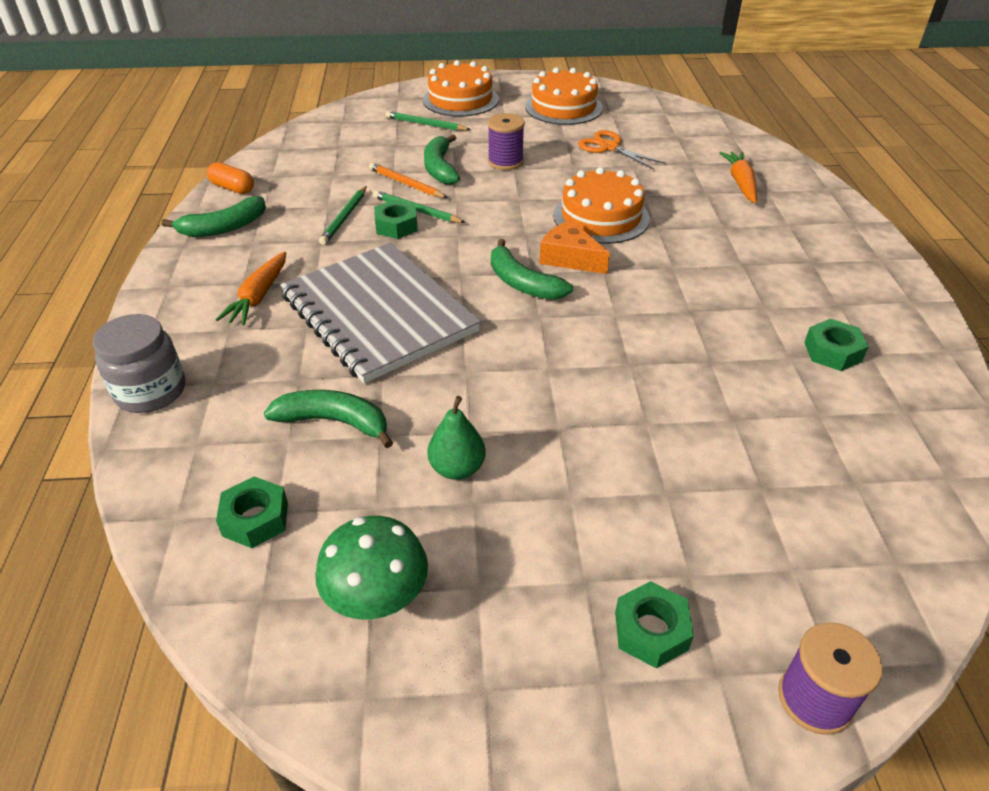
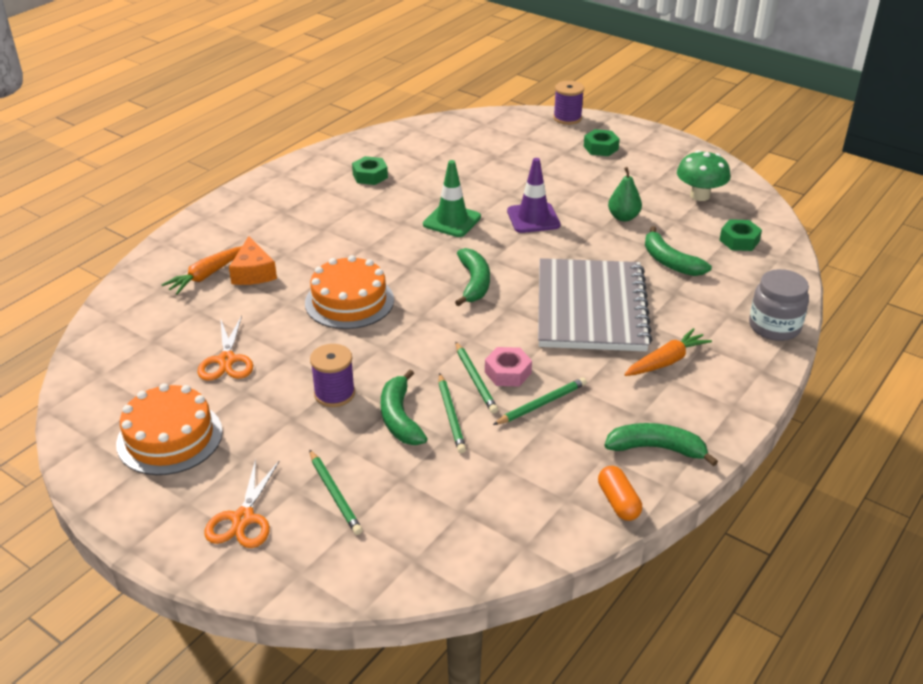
camera: 140 degrees left, 5 degrees down
(396, 226) = (508, 372): green nut -> pink nut
(406, 184) = (451, 415): orange pencil -> green pencil
(440, 168) = (400, 418): green banana -> green banana turned 135 degrees clockwise
(460, 99) = (243, 519): orange cake -> orange scissors
(567, 397) = (533, 218): none -> purple traffic cone
(570, 258) = (419, 284): orange cheese -> orange cheese (253, 272)
(647, 341) = (452, 221): none -> green traffic cone

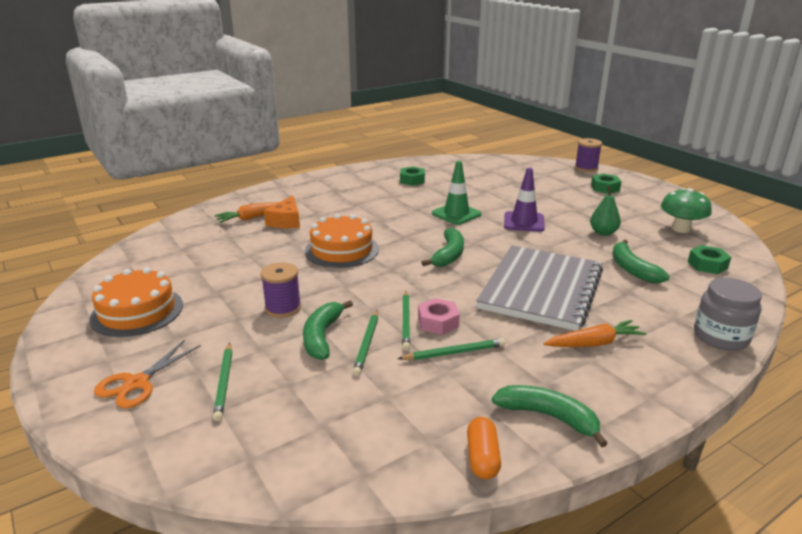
camera: 20 degrees right, 10 degrees down
(227, 360) = (222, 270): orange scissors -> none

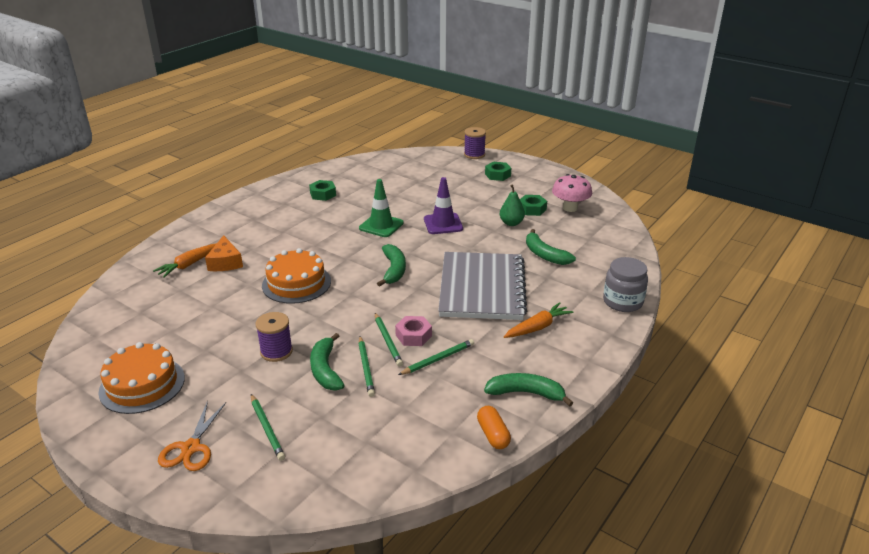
camera: 20 degrees left, 5 degrees up
(681, 229) = (570, 208): green mushroom -> pink mushroom
(707, 265) = (598, 240): green nut -> green nut (532, 209)

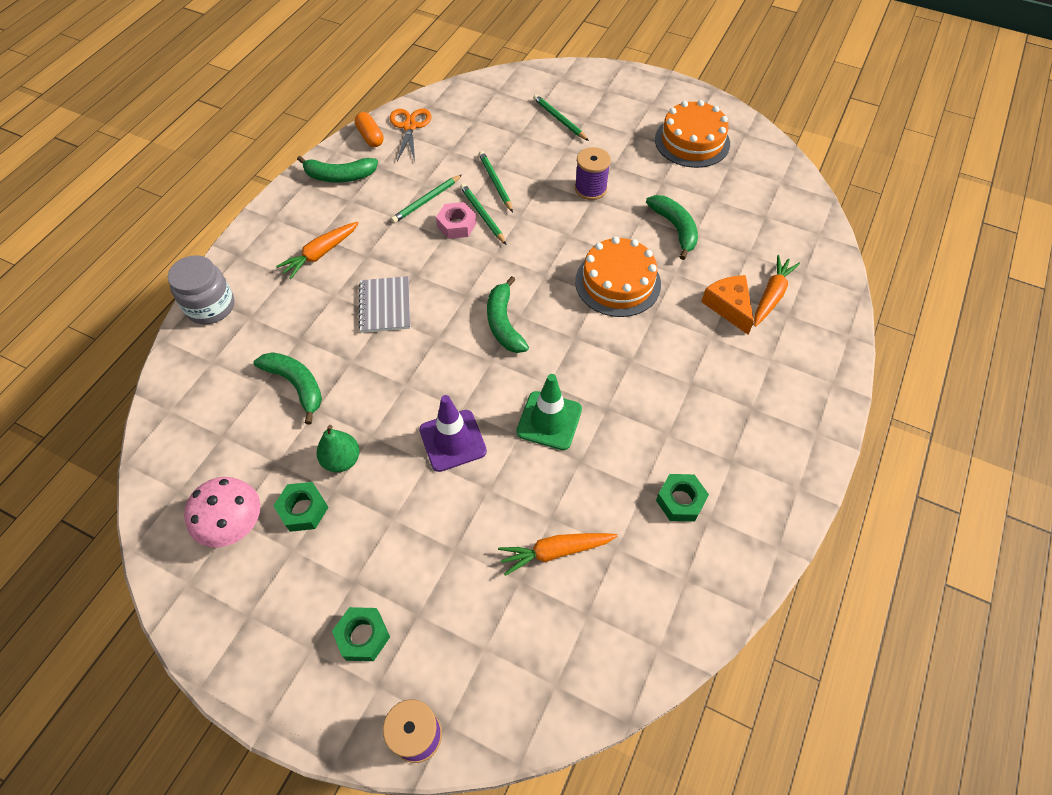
camera: 170 degrees right, 25 degrees up
(191, 448) = (610, 99): orange scissors -> orange scissors (409, 126)
(325, 370) = (533, 176): green banana -> green banana (675, 228)
(397, 186) = (555, 551): none -> orange carrot
(482, 288) = (385, 306): grey notebook -> grey notebook, size x0.48

